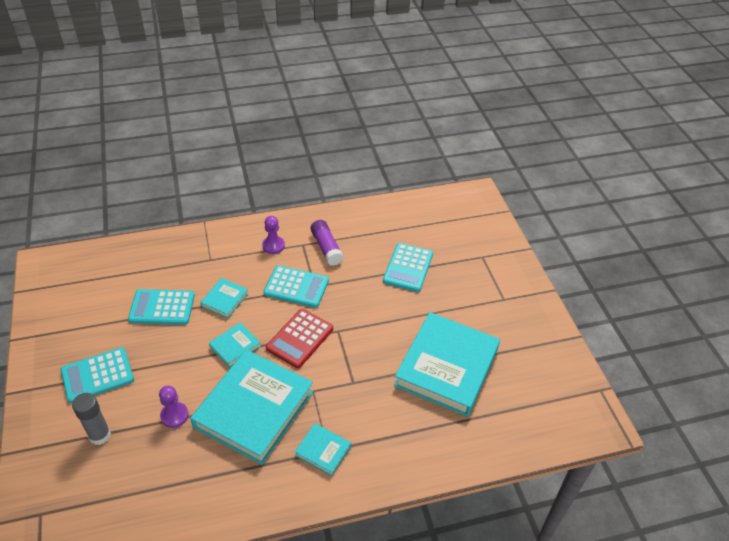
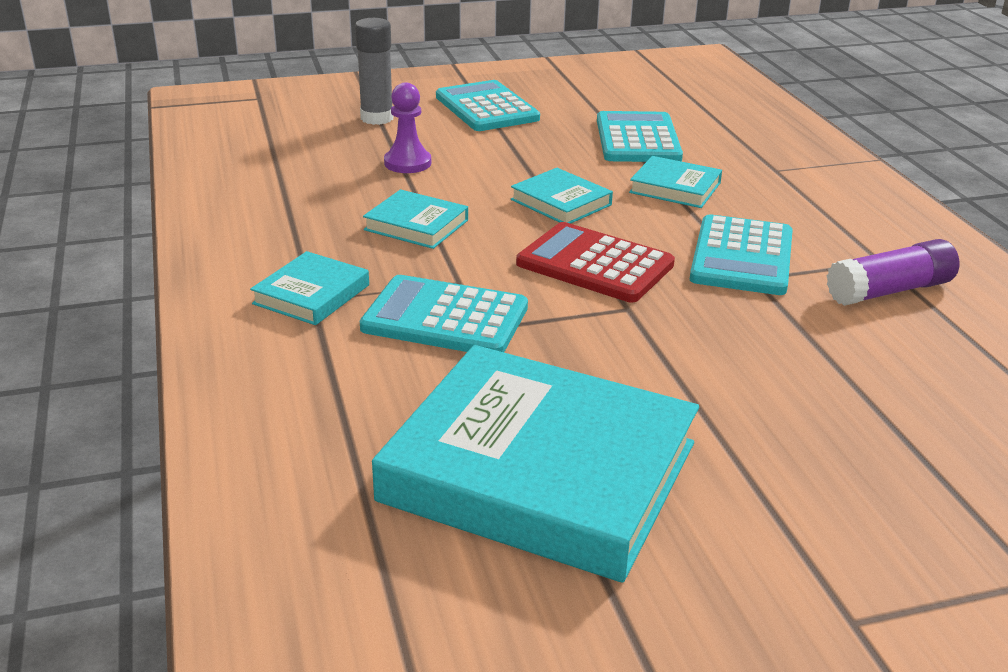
camera: 90 degrees right, 15 degrees down
(254, 409) = (416, 225): turquoise book -> turquoise book, size x0.44
(273, 246) = (854, 228): purple pawn -> none
(408, 267) = (891, 415): turquoise calculator -> turquoise calculator (445, 318)

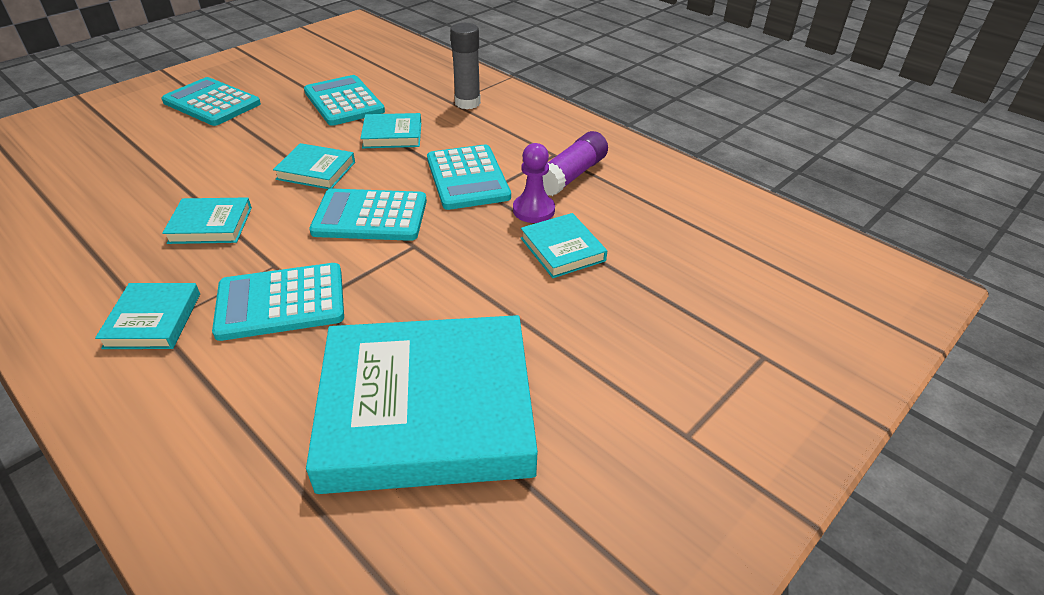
camera: 30 degrees left, 10 degrees up
(377, 118) = (121, 135): grey glue stick -> grey glue stick (467, 103)
(407, 163) = (171, 170): purple pawn -> purple pawn (533, 210)
(595, 264) = (370, 216): red calculator -> turquoise calculator
(819, 368) = (562, 249): none -> turquoise book

